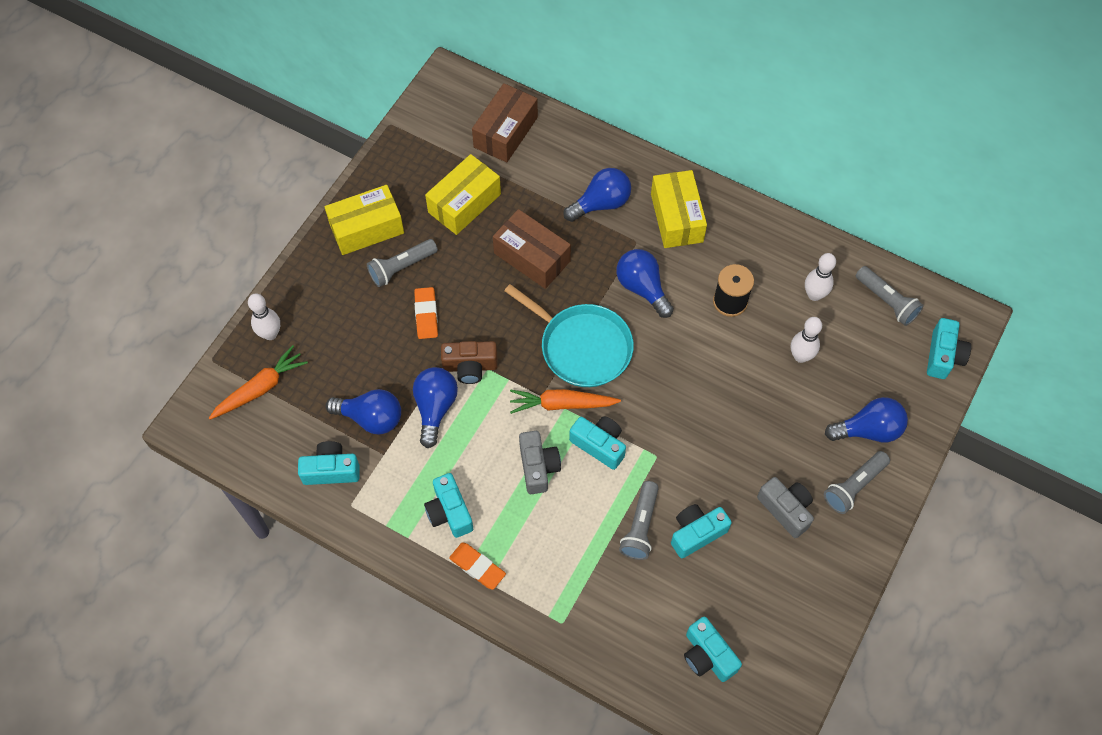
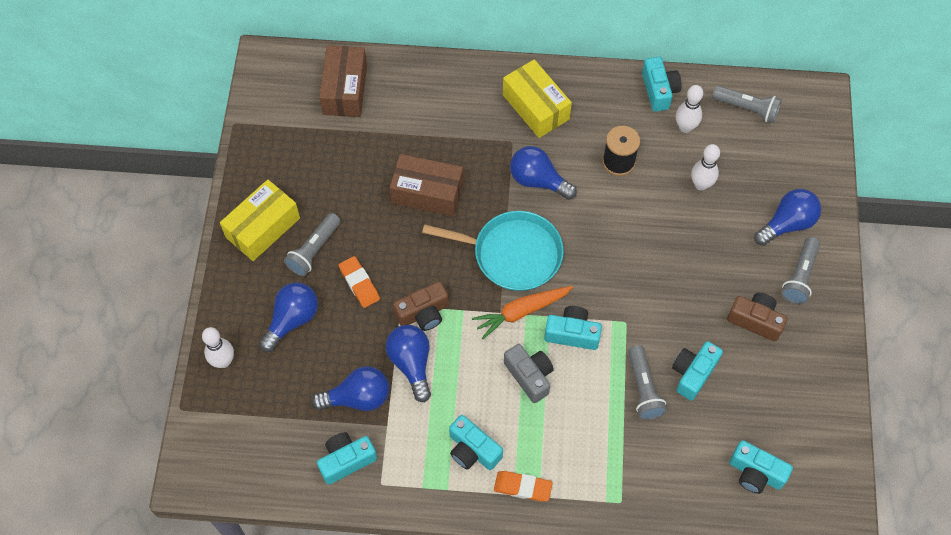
camera: 25 degrees left, 0 degrees up
(260, 388) = (240, 415): orange carrot -> none
(464, 203) = (341, 169): yellow box -> none
(601, 204) = (463, 121): blue light bulb -> blue light bulb (292, 320)
(786, 509) = (755, 320): grey camera -> brown camera
(943, 356) = (815, 136): turquoise camera -> turquoise camera (659, 90)

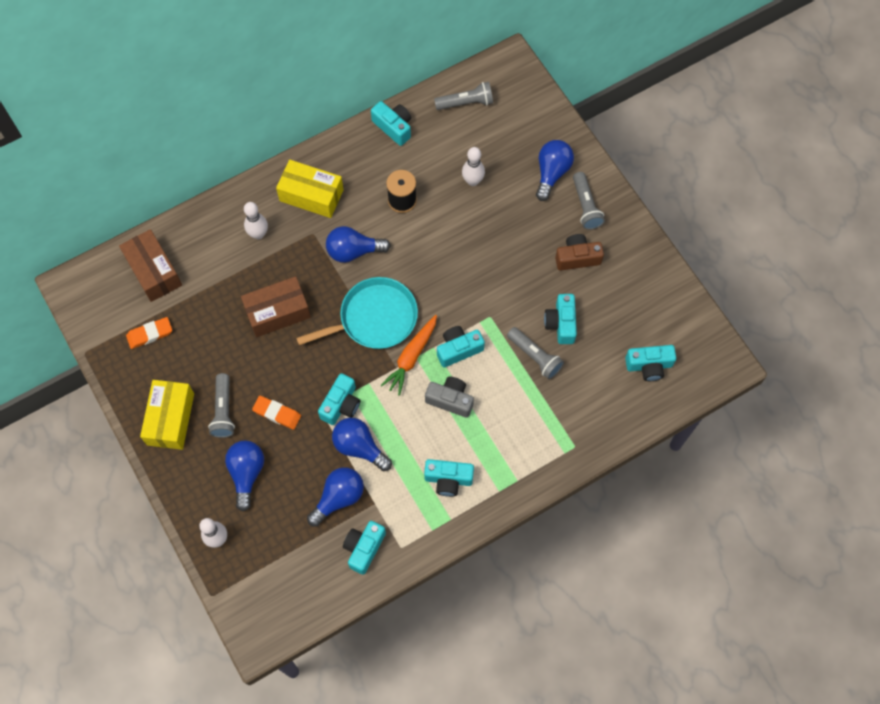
camera: 35 degrees left, 5 degrees up
(423, 313) = (341, 405): brown camera -> turquoise camera
(522, 487) = (501, 482): orange eraser -> orange eraser (150, 334)
(685, 127) = (432, 144): white bowling pin -> white bowling pin (258, 234)

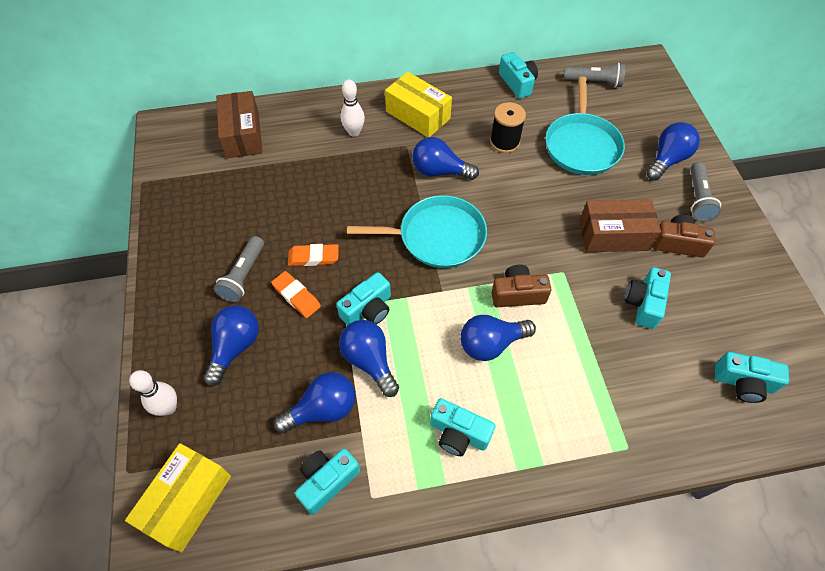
camera: 20 degrees right, 10 degrees down
(150, 334) = (210, 185): orange eraser -> orange eraser (313, 257)
(170, 419) = (187, 266): yellow box -> yellow box (187, 501)
(277, 312) = (341, 202): brown box -> brown box (613, 235)
(411, 357) = (462, 286): orange carrot -> none
(450, 400) = (491, 344): grey camera -> blue light bulb
(458, 349) = (517, 294): turquoise camera -> brown camera
(472, 181) = (582, 145): white bowling pin -> turquoise pan
(535, 356) = (604, 328): grey flashlight -> none

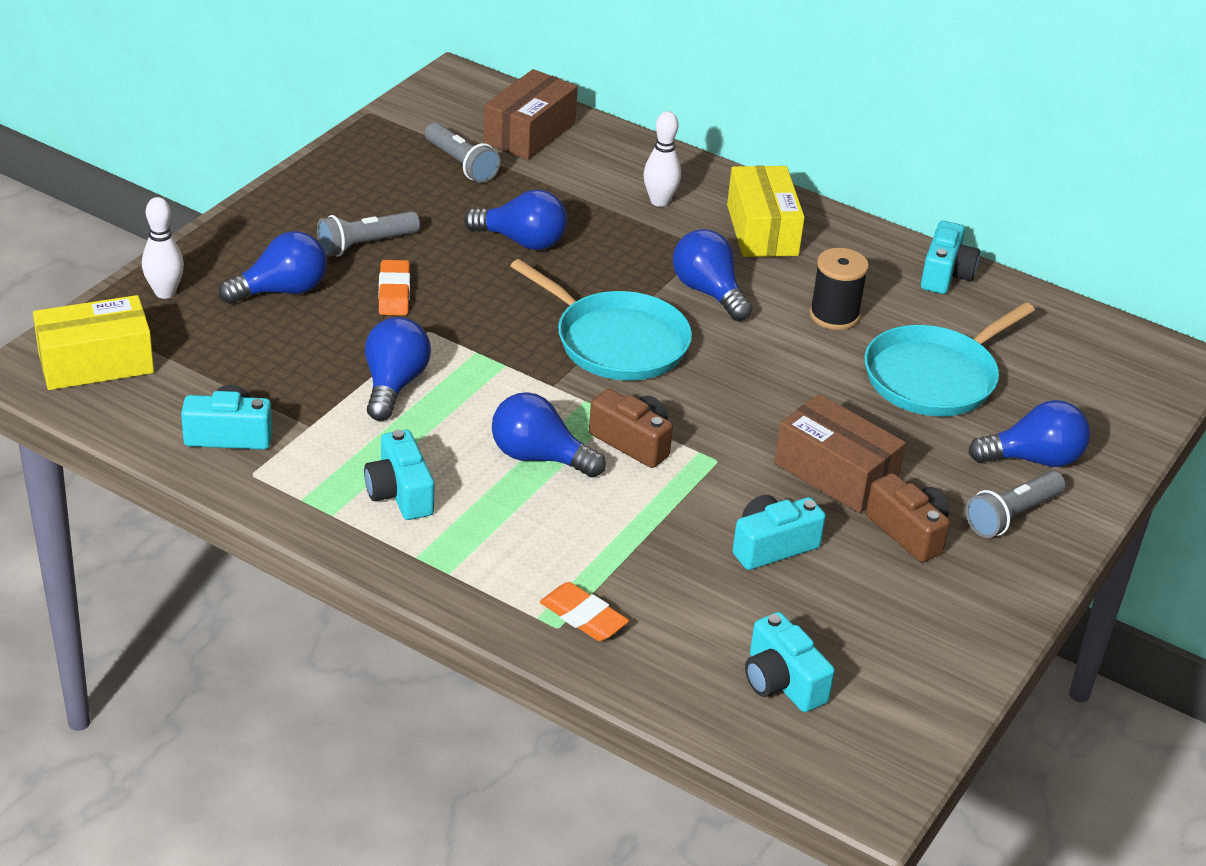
camera: 40 degrees right, 20 degrees down
(313, 257) = (456, 275): orange eraser -> orange eraser (583, 617)
(322, 409) = (297, 387): blue light bulb -> blue light bulb (522, 241)
(368, 309) = (451, 348): turquoise camera -> none
(594, 82) = (1060, 333): grey flashlight -> grey flashlight (461, 164)

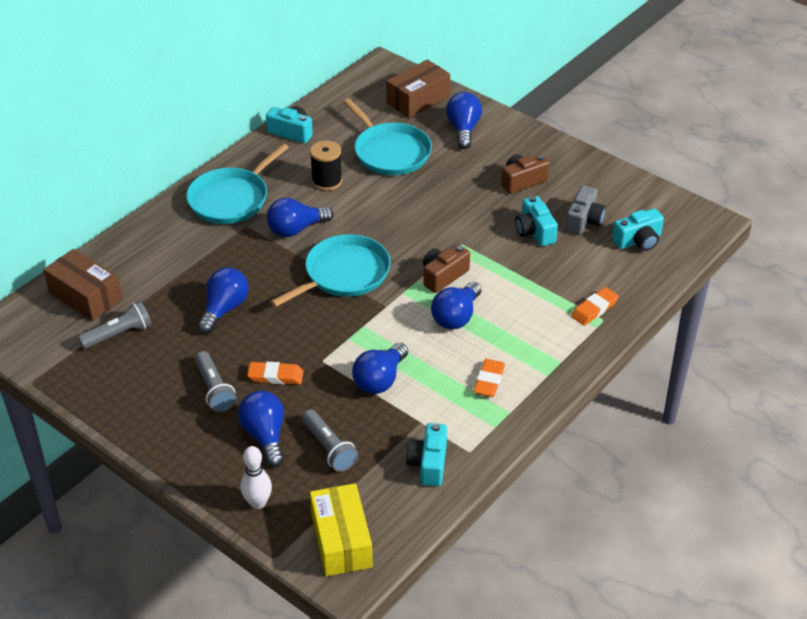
camera: 80 degrees left, 5 degrees up
(394, 385) = (380, 380): blue light bulb -> blue light bulb turned 75 degrees counterclockwise
(400, 493) = (489, 381): turquoise camera -> orange eraser
(659, 201) = (189, 240): white bowling pin -> none
(762, 230) = (231, 199): yellow box -> turquoise pan
(820, 610) = (584, 221): none -> grey camera
(835, 473) = (473, 200): brown box -> brown box (418, 100)
(1012, 516) = (509, 144): grey flashlight -> grey flashlight (329, 448)

